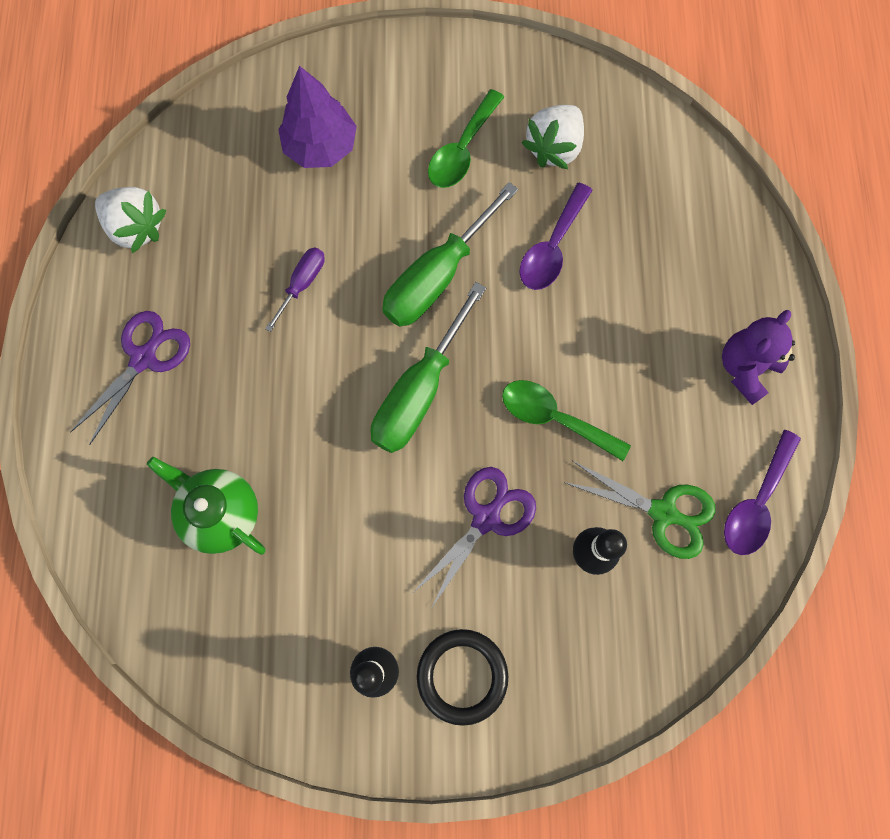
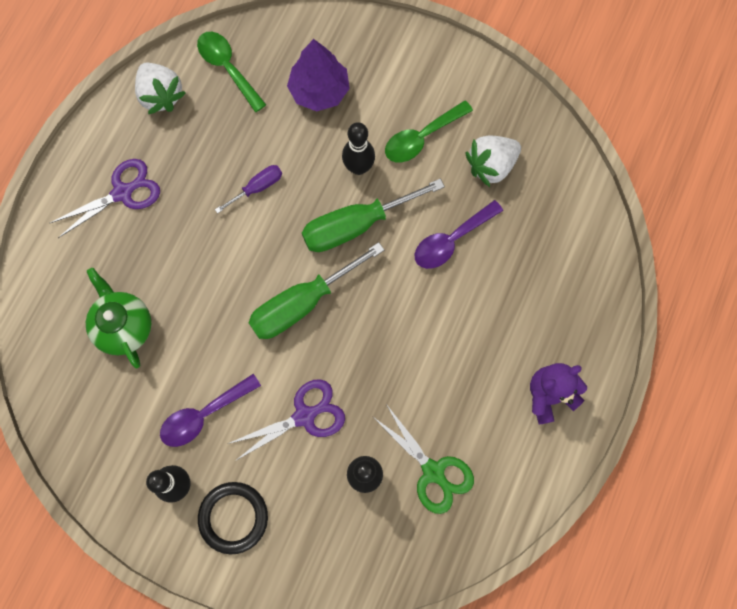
camera: 25 degrees right, 0 degrees up
(408, 212) = (358, 167): none -> black bowling pin
(554, 418) = (389, 367): green spoon -> green spoon (228, 68)
(756, 502) = (505, 496): purple spoon -> purple spoon (204, 415)

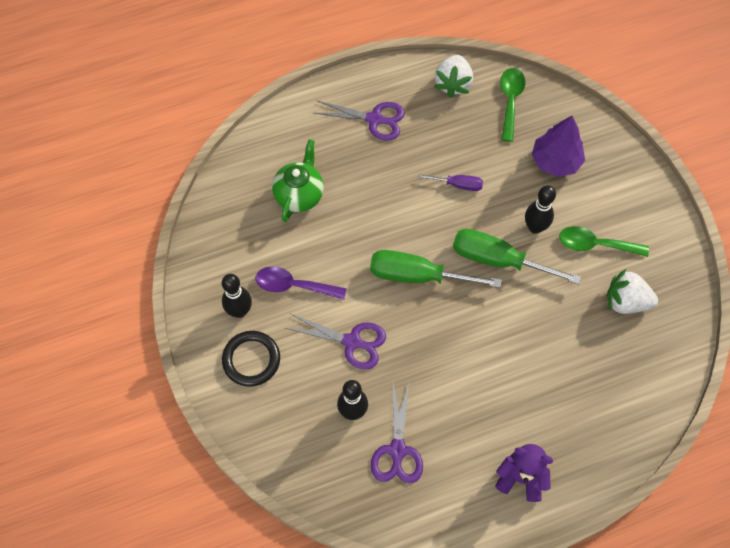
camera: 45 degrees right, 10 degrees down
(433, 471) = (397, 450): green scissors -> purple scissors
(451, 240) = (552, 323): purple spoon -> none

